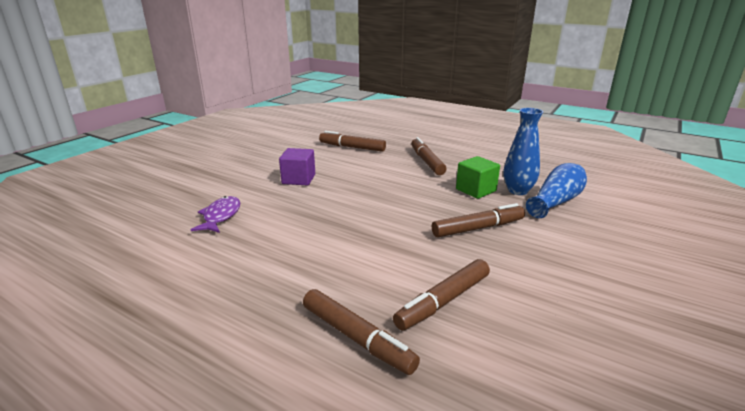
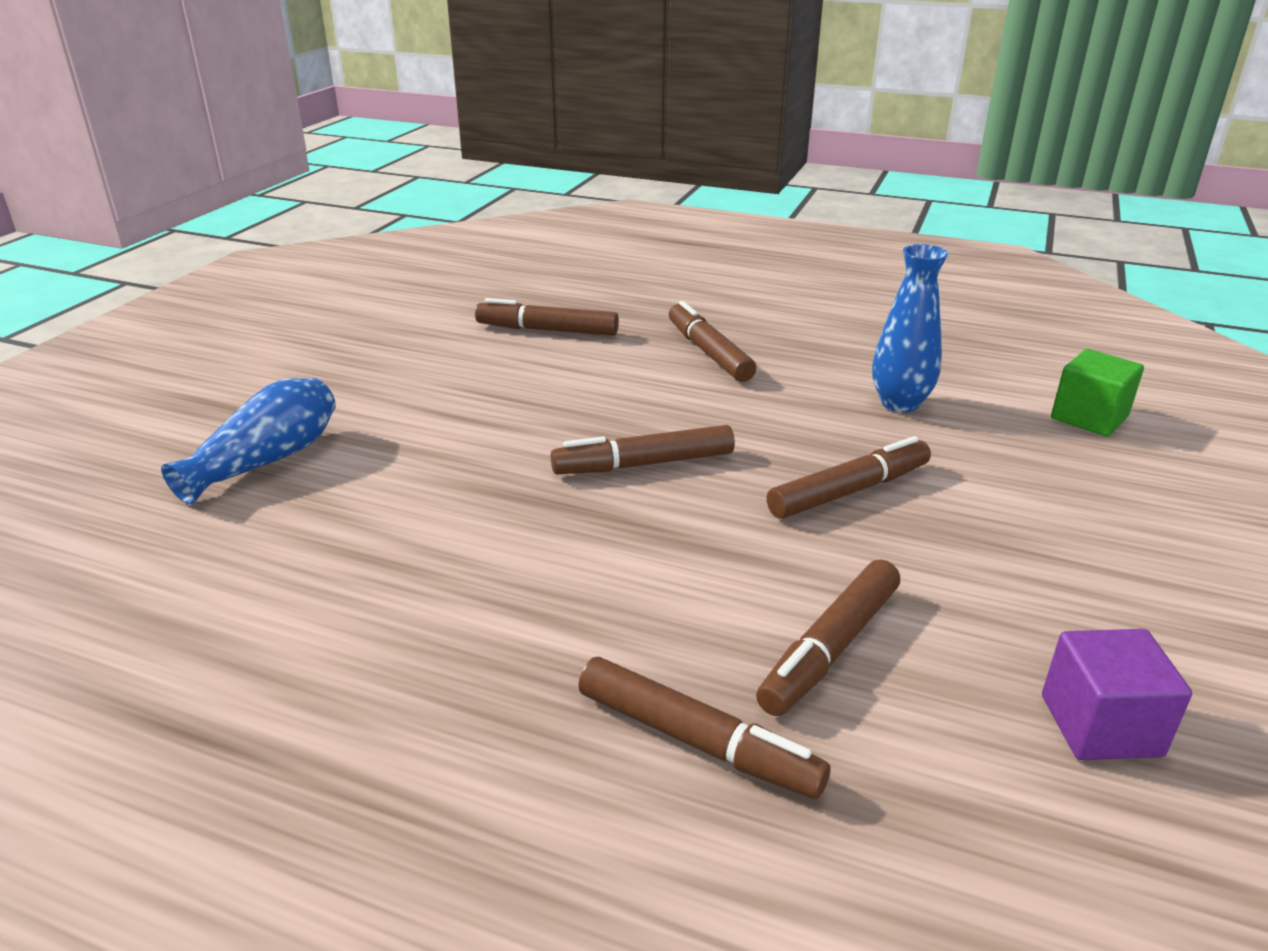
camera: 10 degrees left, 5 degrees up
(220, 216) = (331, 515): purple fish -> none
(298, 179) = (463, 414): purple cube -> purple cube (1100, 725)
(377, 207) = (643, 464): none -> brown marker
(476, 190) = (821, 409): green cube -> green cube (1089, 417)
(556, 202) = (974, 421): blue vase -> blue vase (267, 460)

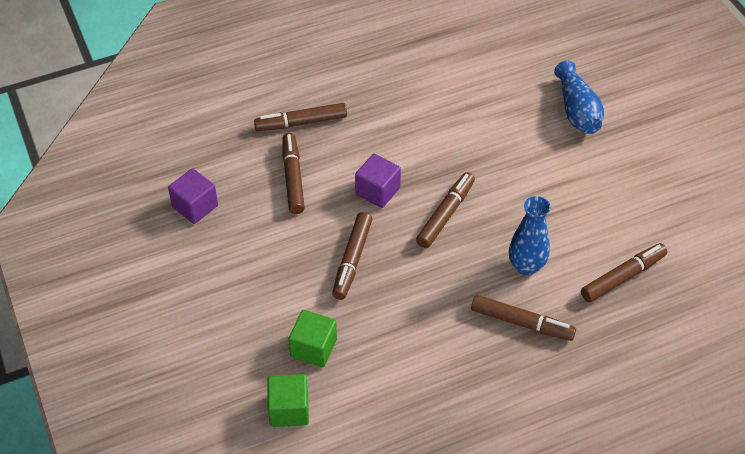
camera: 135 degrees right, 20 degrees up
(701, 541) = (377, 191): none -> purple cube
(899, 404) = (386, 348): blue vase -> blue vase (526, 266)
(1004, 445) = (313, 348): none -> green cube

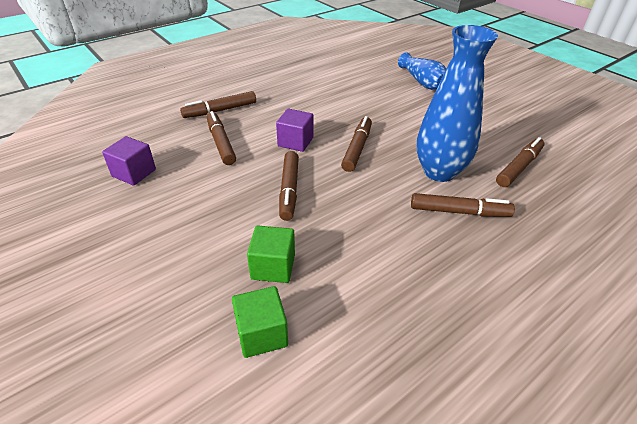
camera: 15 degrees left, 10 degrees down
(526, 266) = (439, 172): blue vase -> blue vase, size x1.63

